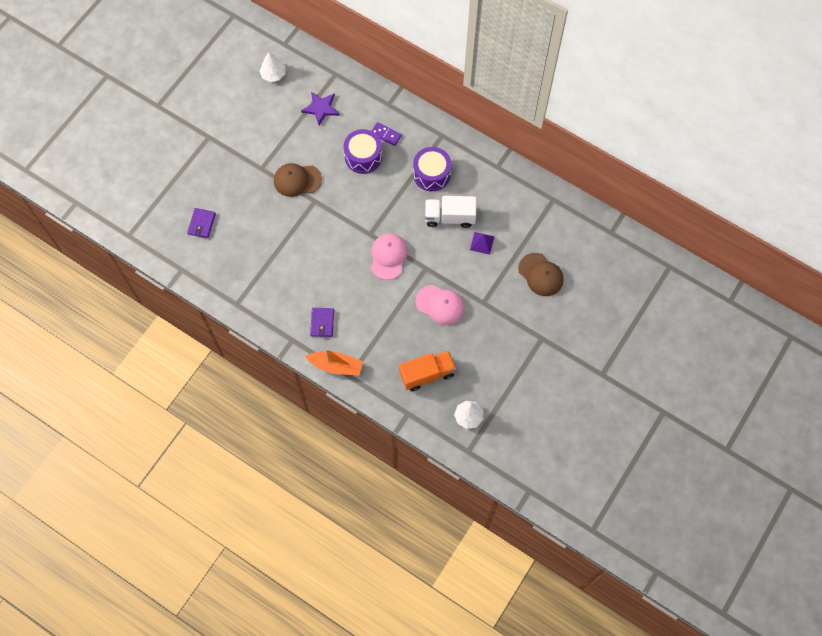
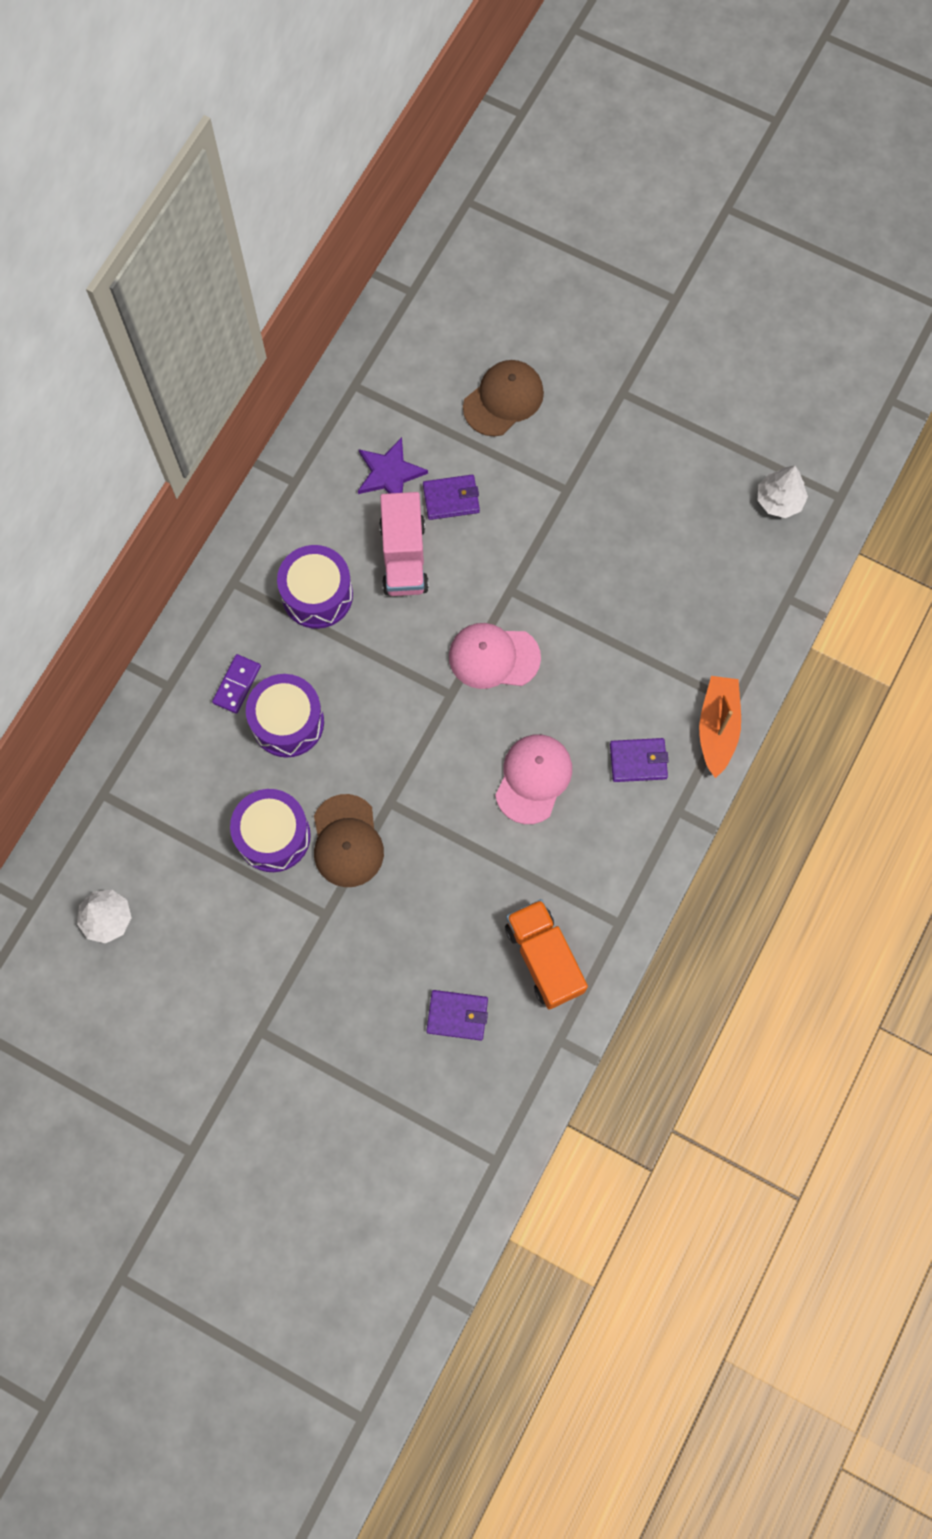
camera: 95 degrees left, 5 degrees up
(304, 147) = (273, 835): none -> purple drum
(321, 108) = (183, 813): purple star -> purple star (389, 473)
(427, 374) = (712, 573): orange truck -> orange truck (544, 958)
(440, 305) = (579, 561): pink cap -> pink cap (533, 779)
(449, 217) = (404, 557): white truck -> pink truck
(482, 243) = (451, 499): purple pyramid -> purple wallet

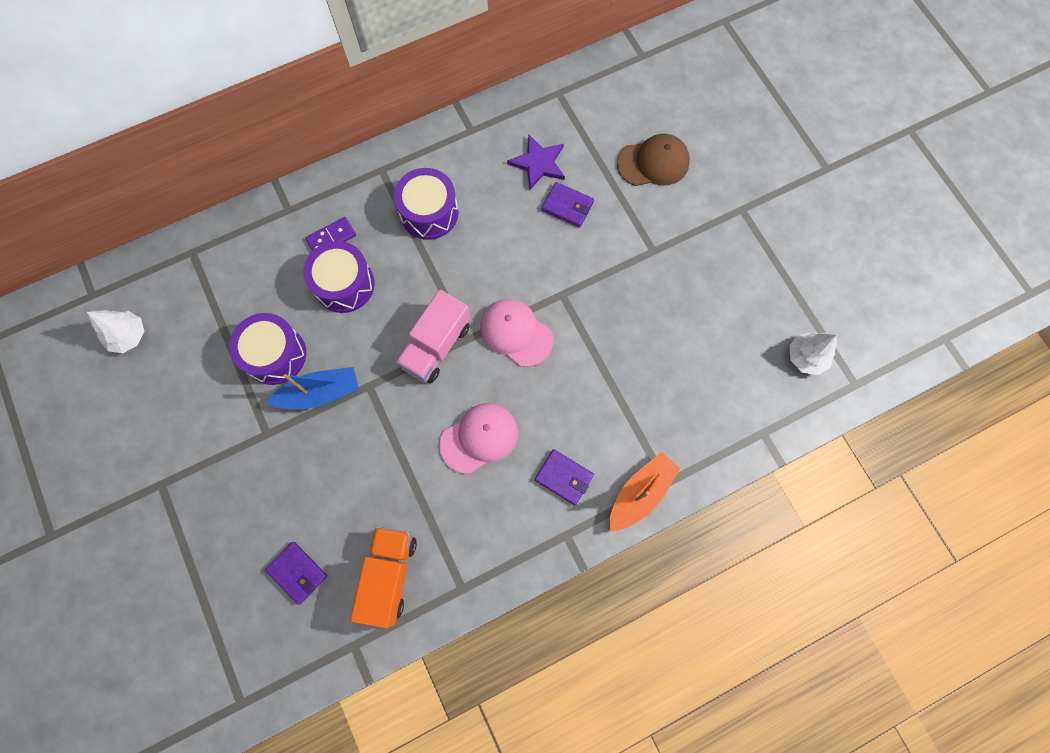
camera: 35 degrees right, 0 degrees up
(347, 841) = (320, 393): brown cap -> blue boat
(404, 557) = (506, 225): pink truck -> pink truck (436, 345)

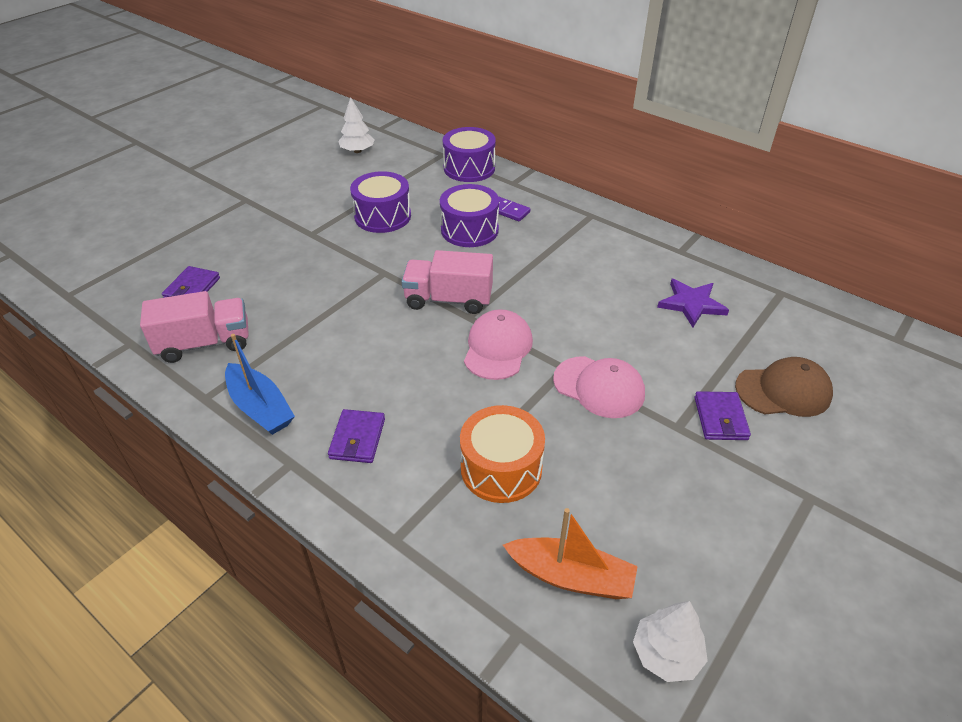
camera: 65 degrees right, 30 degrees down
(320, 393) = (362, 248): blue boat -> blue boat (260, 408)
(389, 575) = (205, 343): orange truck -> pink truck
(429, 213) = (575, 253): purple drum -> purple drum (469, 168)
(479, 438) = (370, 358): pink cap -> pink cap (599, 387)
(567, 206) = (665, 339): purple wallet -> purple wallet (720, 418)
(637, 386) = (501, 468): none -> orange drum
(640, 493) = (369, 517): orange boat -> orange boat (571, 576)
(653, 162) = (783, 391): brown cap -> brown cap turned 60 degrees counterclockwise

